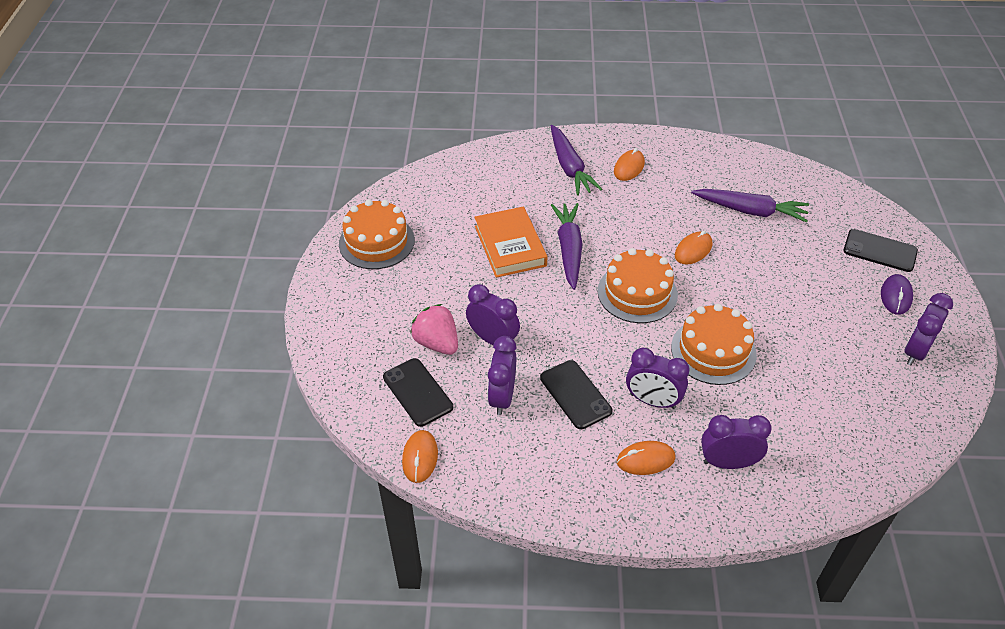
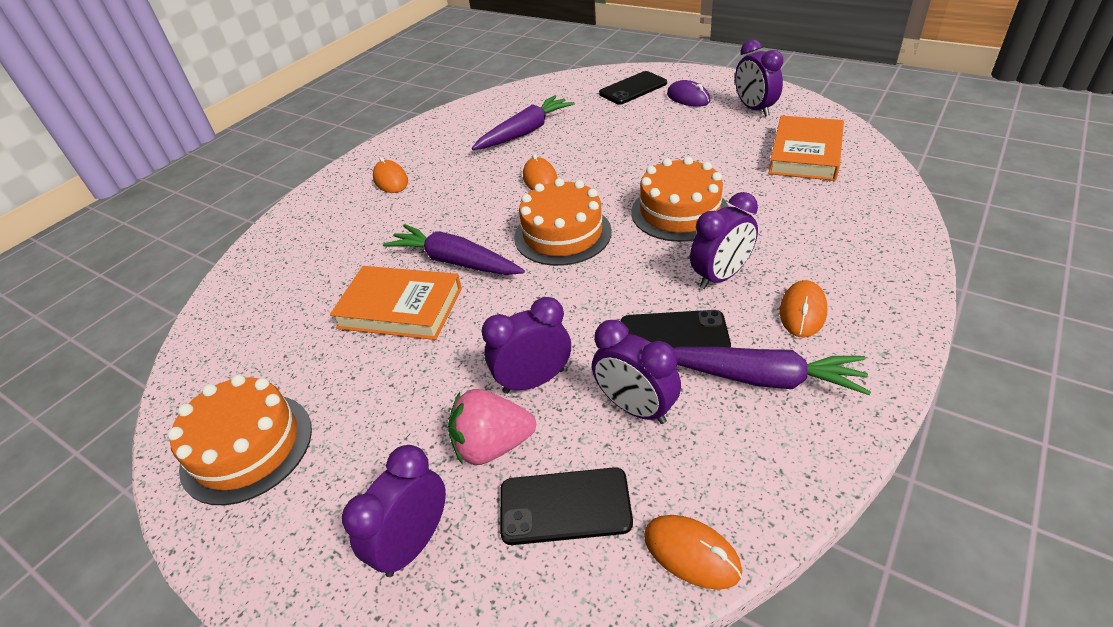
camera: 55 degrees left, 5 degrees down
(569, 167) = (341, 219): purple carrot -> purple carrot (761, 378)
(728, 463) = (833, 253): purple clock -> purple clock (414, 543)
(863, 410) = (805, 154): none -> orange book

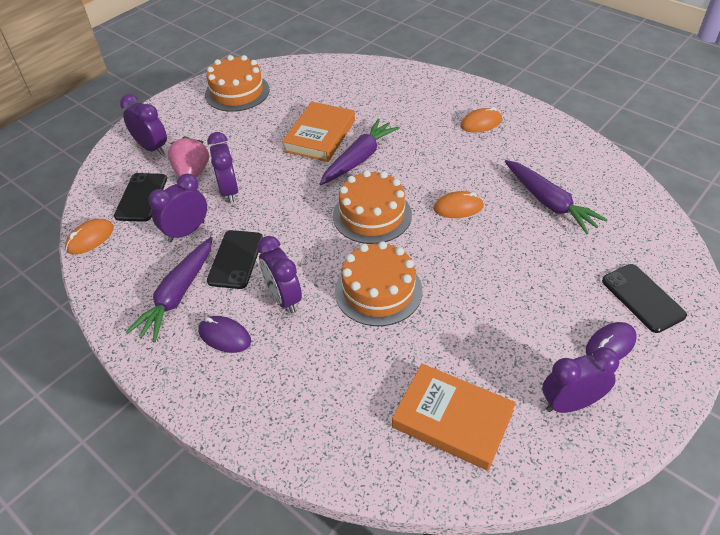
camera: 95 degrees right, 5 degrees up
(802, 312) = (224, 336): orange mouse -> purple mouse

